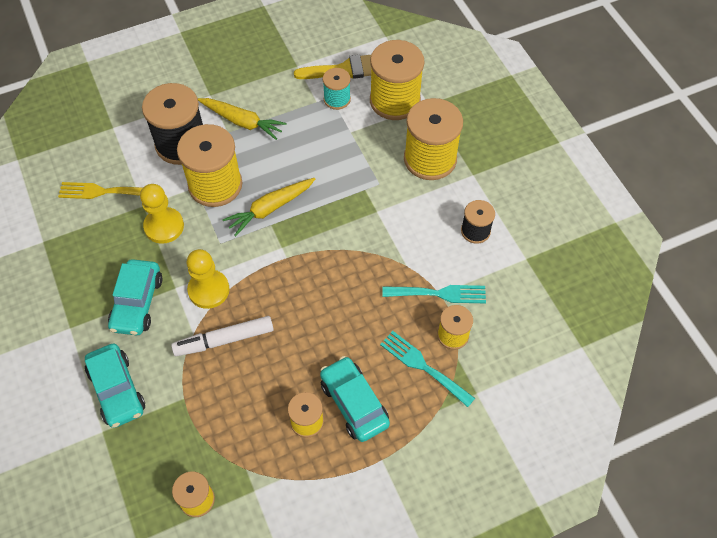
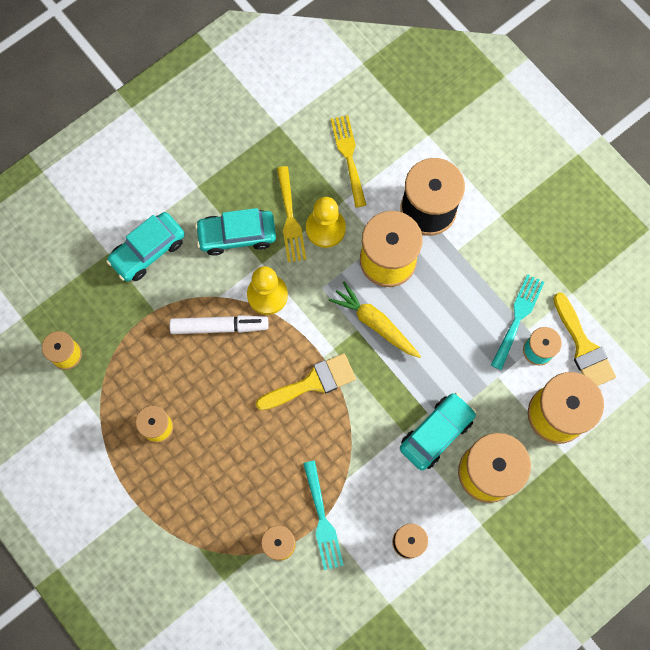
camera: 75 degrees right, 15 degrees up
(141, 253) = (290, 219): none -> yellow fork
(224, 340) = (219, 327): white marker -> white marker turned 120 degrees clockwise
(242, 122) = (475, 260): yellow carrot -> none
(308, 272) = (312, 382): none -> yellow brush
(354, 403) = (185, 465): turquoise car -> turquoise car (436, 433)
(423, 366) = (238, 522): turquoise fork -> turquoise fork (518, 318)

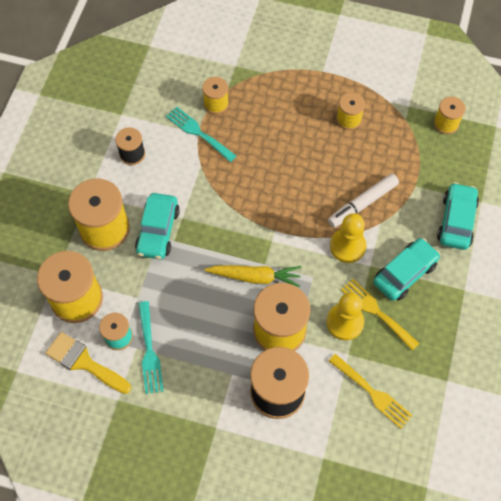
camera: 145 degrees right, 10 degrees down
(312, 382) = (269, 209): yellow brush -> none

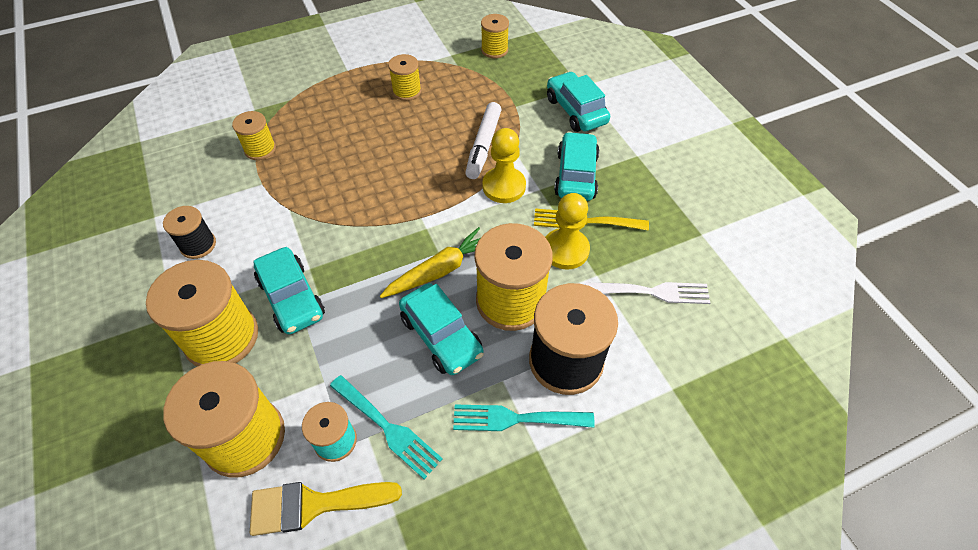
camera: 40 degrees left, 10 degrees down
(198, 133) = (262, 183): turquoise fork -> turquoise fork (516, 419)
(221, 320) = (441, 336): none -> turquoise car
(372, 393) = (653, 292): yellow fork -> white fork

